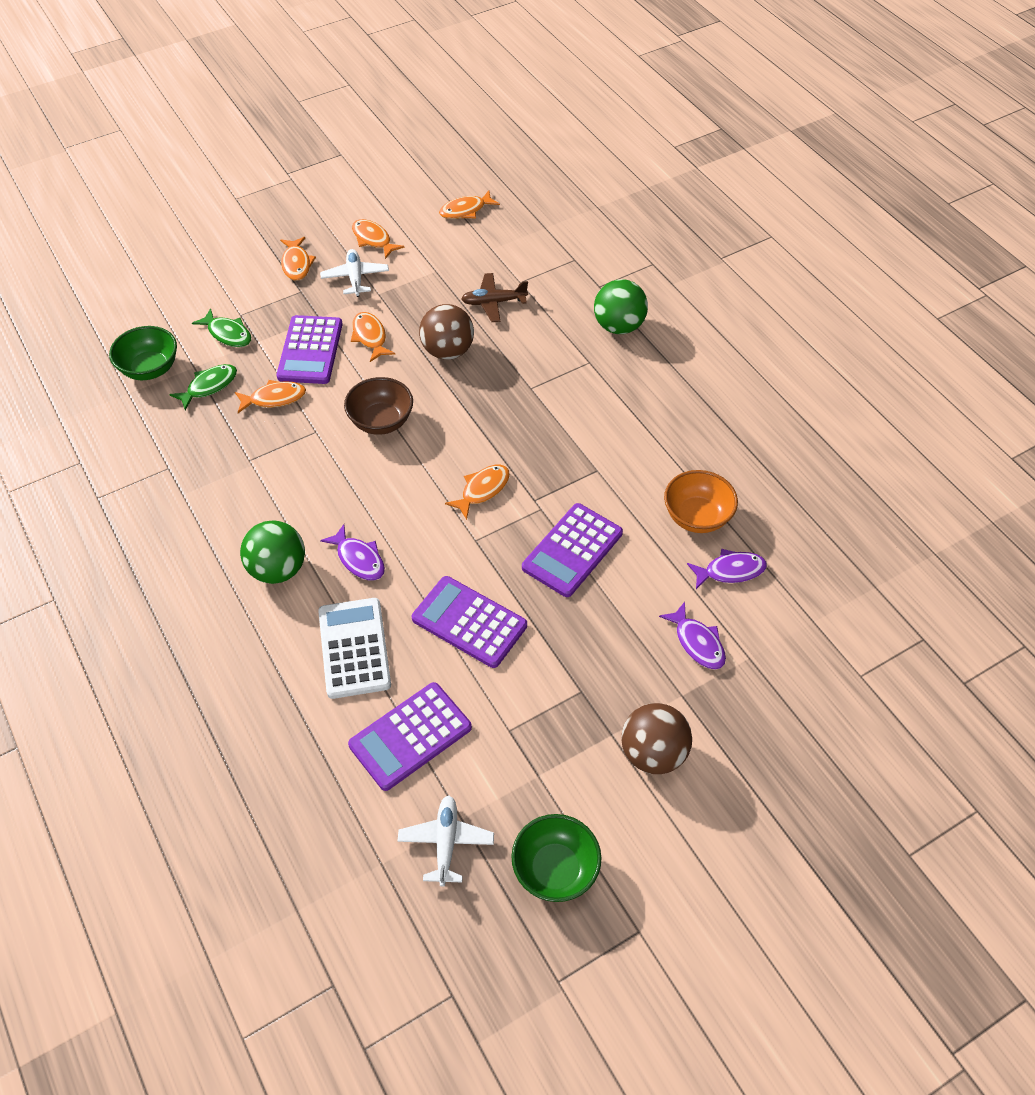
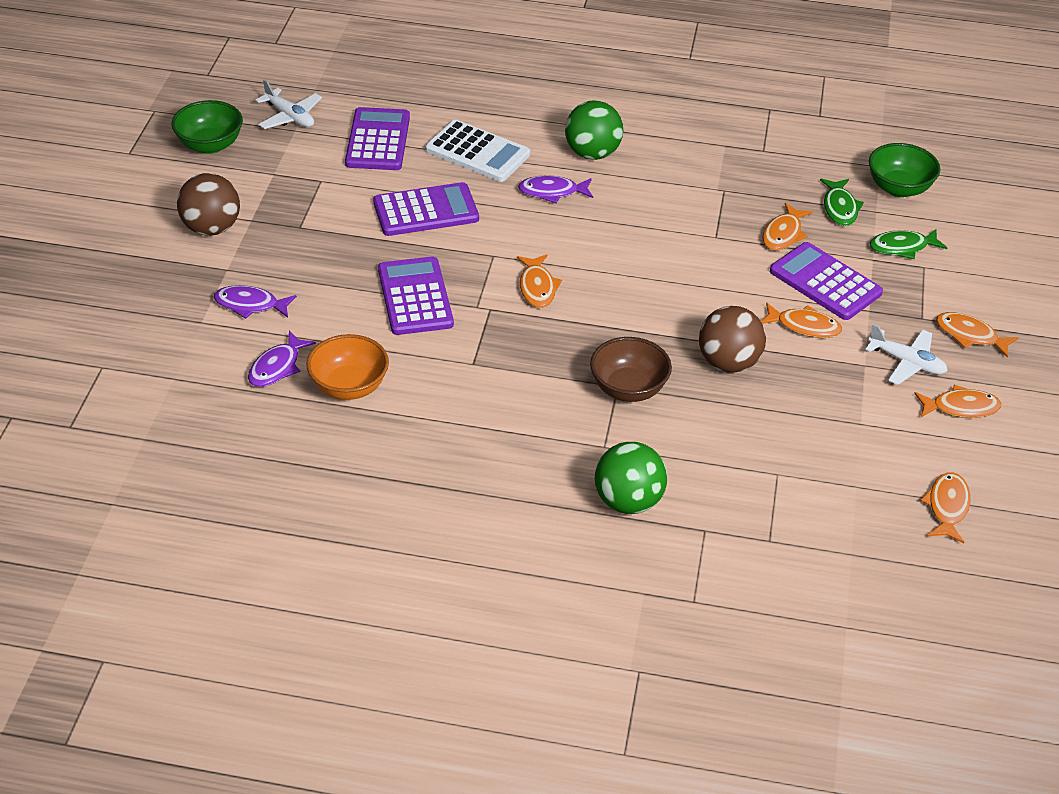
camera: 130 degrees right, 10 degrees down
(381, 421) = (684, 276): brown bowl -> brown bowl (628, 389)
(493, 302) = (765, 434): brown plane -> none

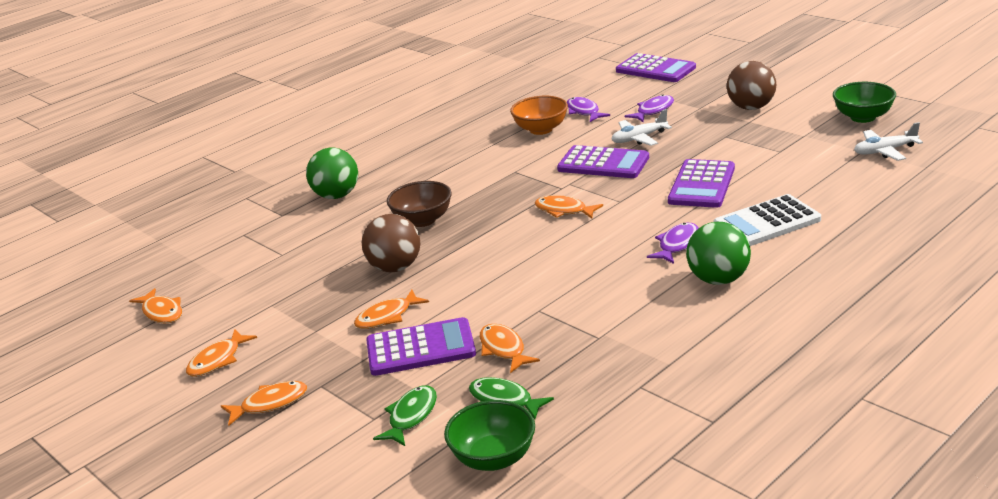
camera: 130 degrees right, 15 degrees down
(378, 140) = (820, 182): purple calculator -> purple calculator (655, 69)
(906, 362) = (290, 353): white plane -> white plane (639, 138)

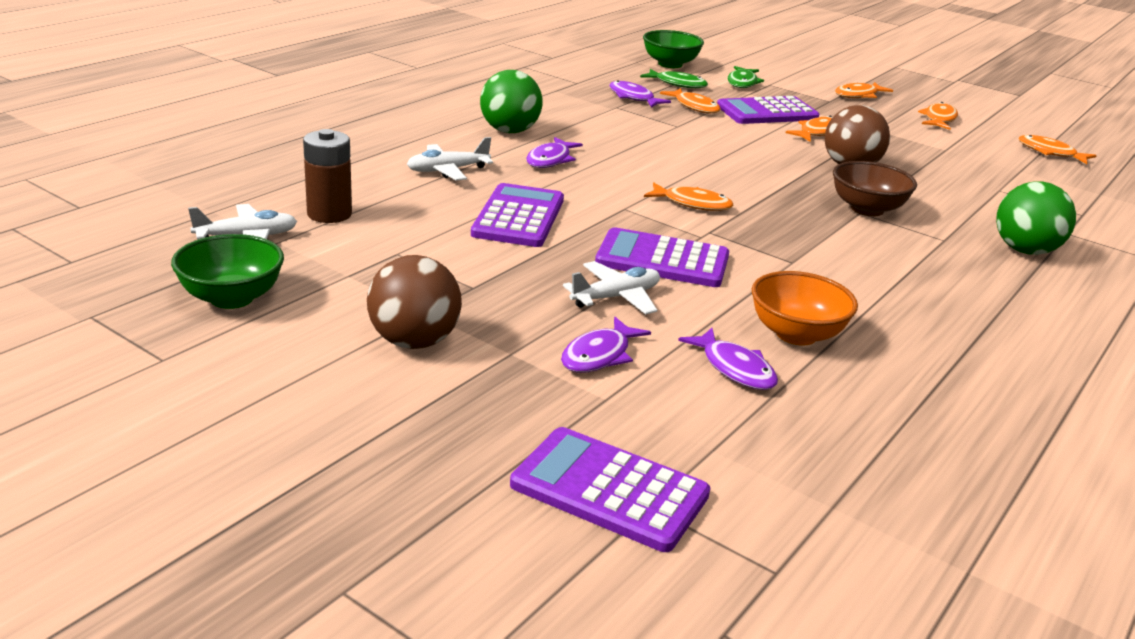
camera: 165 degrees right, 0 degrees up
(573, 359) = (633, 97): none -> purple fish
(767, 222) = (447, 170): white calculator -> white plane
(841, 173) = (329, 214): none -> brown battery

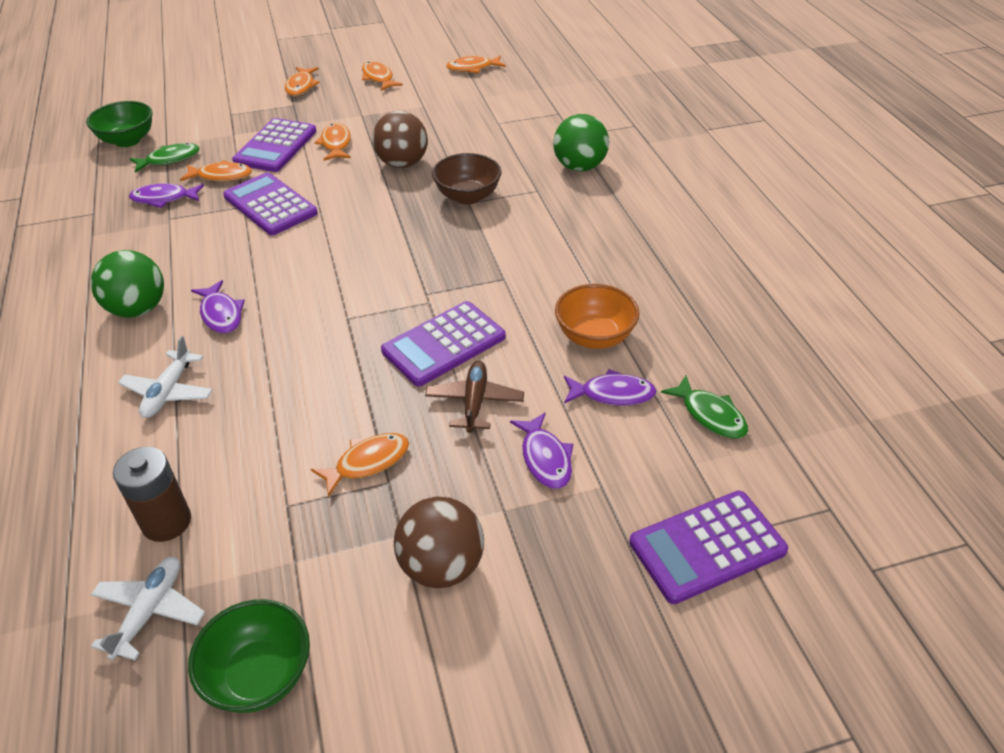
camera: 50 degrees left, 15 degrees up
(518, 217) = (300, 390): purple calculator -> purple calculator (270, 205)
(616, 297) = (474, 402): white plane -> brown plane
(693, 204) = (377, 276): orange fish -> orange fish (368, 462)
(742, 83) = (211, 125): green fish -> green fish (710, 415)

